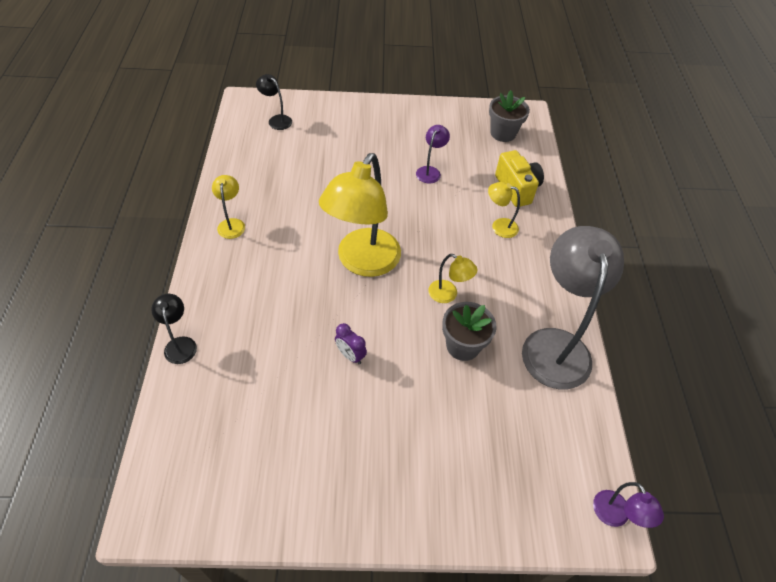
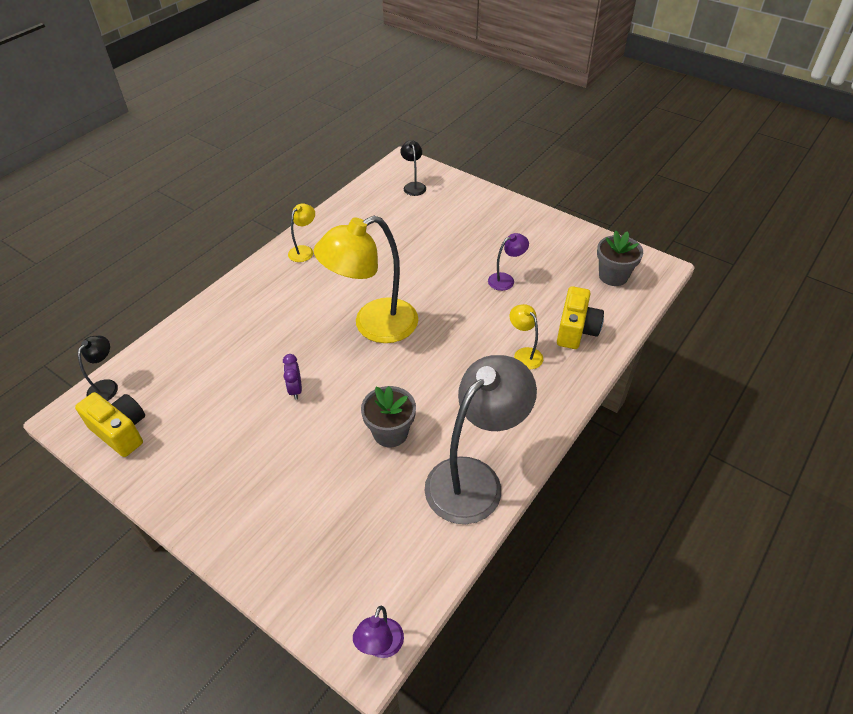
camera: 40 degrees right, 5 degrees down
(180, 344) = (191, 318): black lamp -> black lamp (107, 386)
(220, 495) = (121, 431): none -> yellow camera
(448, 295) = (419, 386): yellow lamp -> none

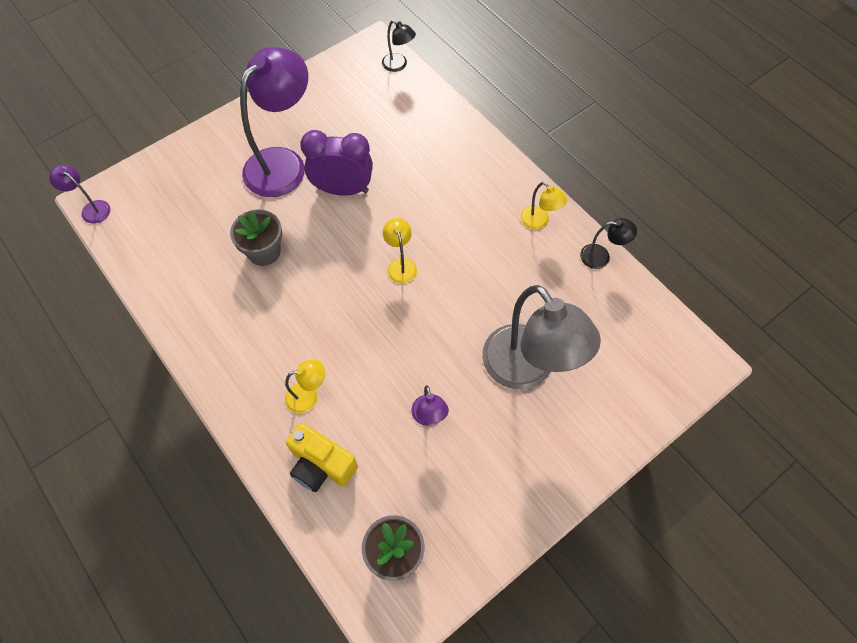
camera: 105 degrees right, 15 degrees up
(121, 431) = (346, 74): yellow camera -> none
(268, 453) = (283, 163): none -> purple lamp
(295, 390) = (342, 189): purple clock -> purple clock, size x2.09
(373, 326) = (400, 265): yellow lamp -> yellow lamp, size x0.44
(413, 186) = (645, 362): black lamp -> black lamp (601, 256)
(474, 478) = (188, 304): grey lamp -> grey lamp (527, 369)

